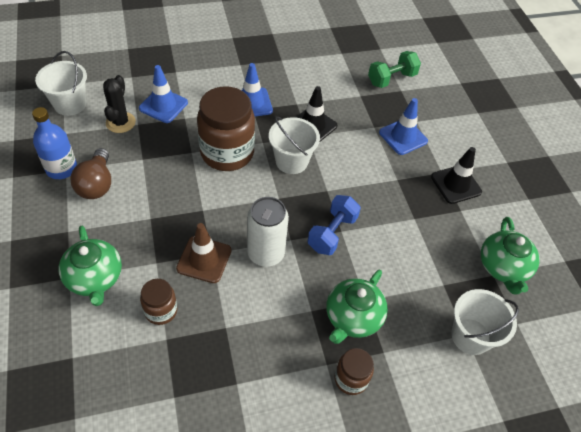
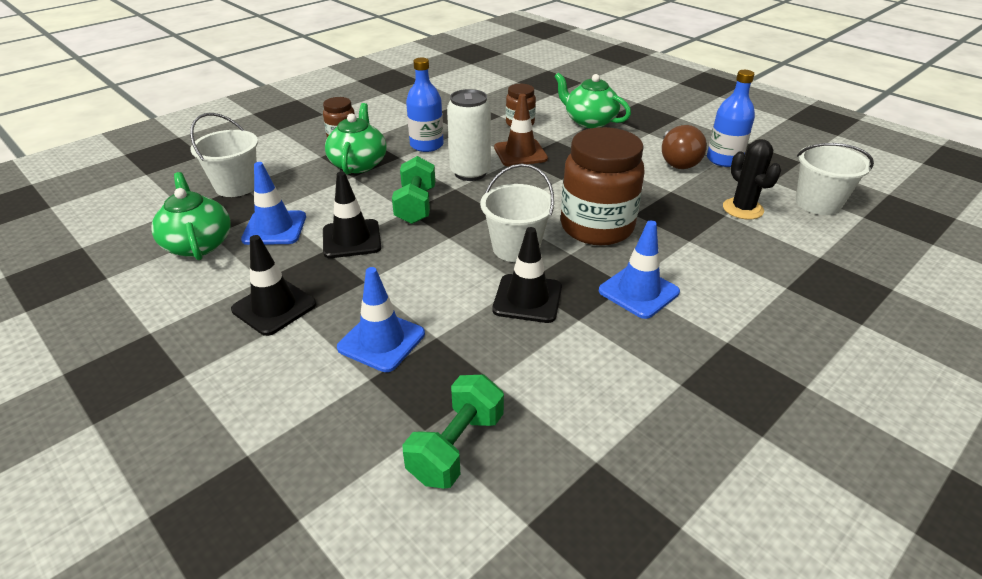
camera: 155 degrees right, 15 degrees down
(96, 184) = (677, 161): brown light bulb -> brown light bulb turned 150 degrees counterclockwise
(163, 105) = (731, 242): blue traffic cone -> blue traffic cone (274, 228)
(276, 318) = (426, 145): none -> blue bottle
(332, 233) = (416, 206): blue dumbbell -> green dumbbell
(393, 220) = (351, 239): none -> black traffic cone

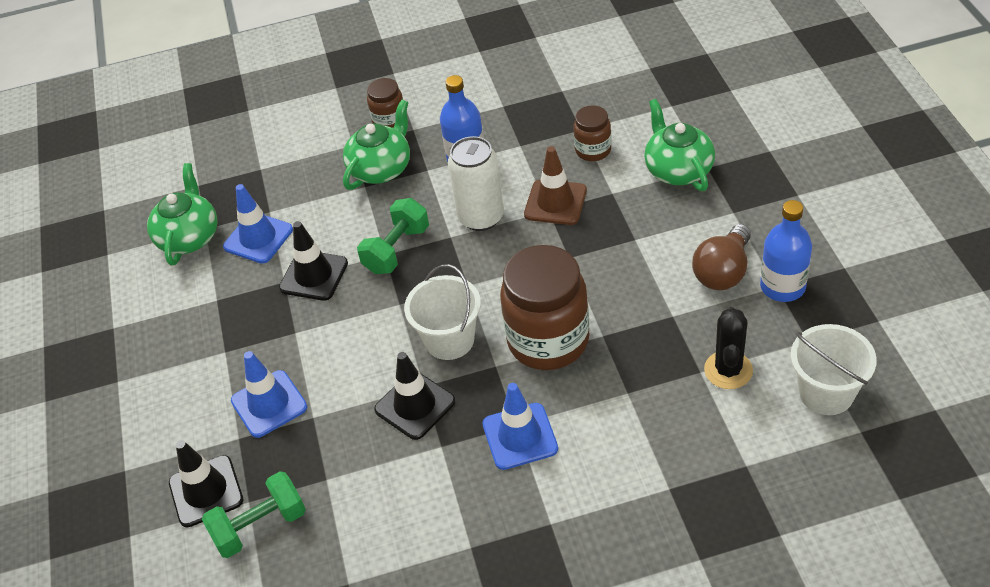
camera: 35 degrees right, 10 degrees up
(236, 186) = (255, 168): white bucket -> none
(274, 307) = (210, 335): black traffic cone -> black traffic cone (206, 491)

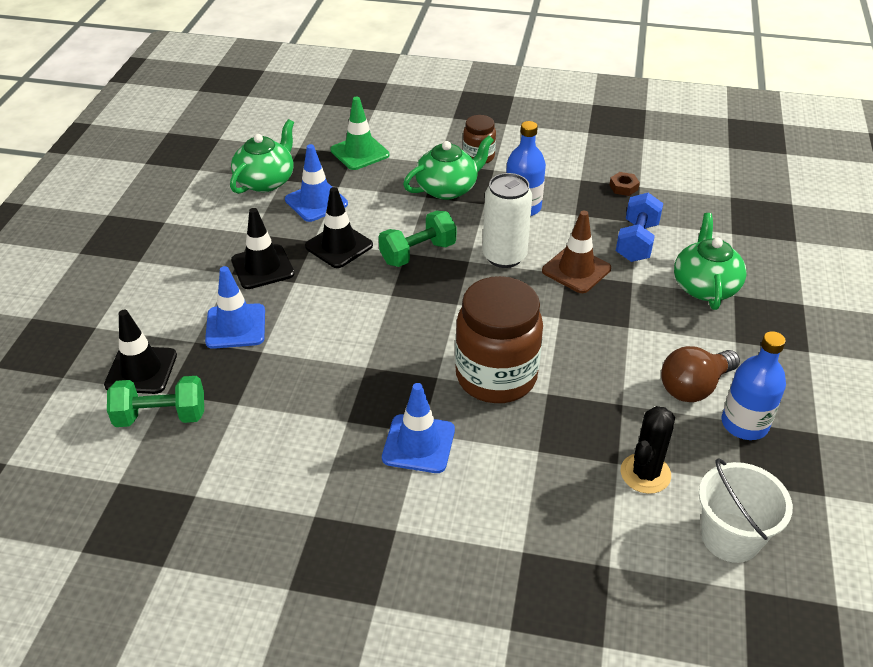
camera: 20 degrees right, 5 degrees down
(266, 165) = (360, 153): none -> green traffic cone
(415, 405) = (348, 379): black traffic cone -> black traffic cone (262, 267)
(449, 340) = (412, 340): white bucket -> none
(548, 98) = (623, 187): none -> brown nut
(593, 150) = (637, 242): brown jar -> blue dumbbell

